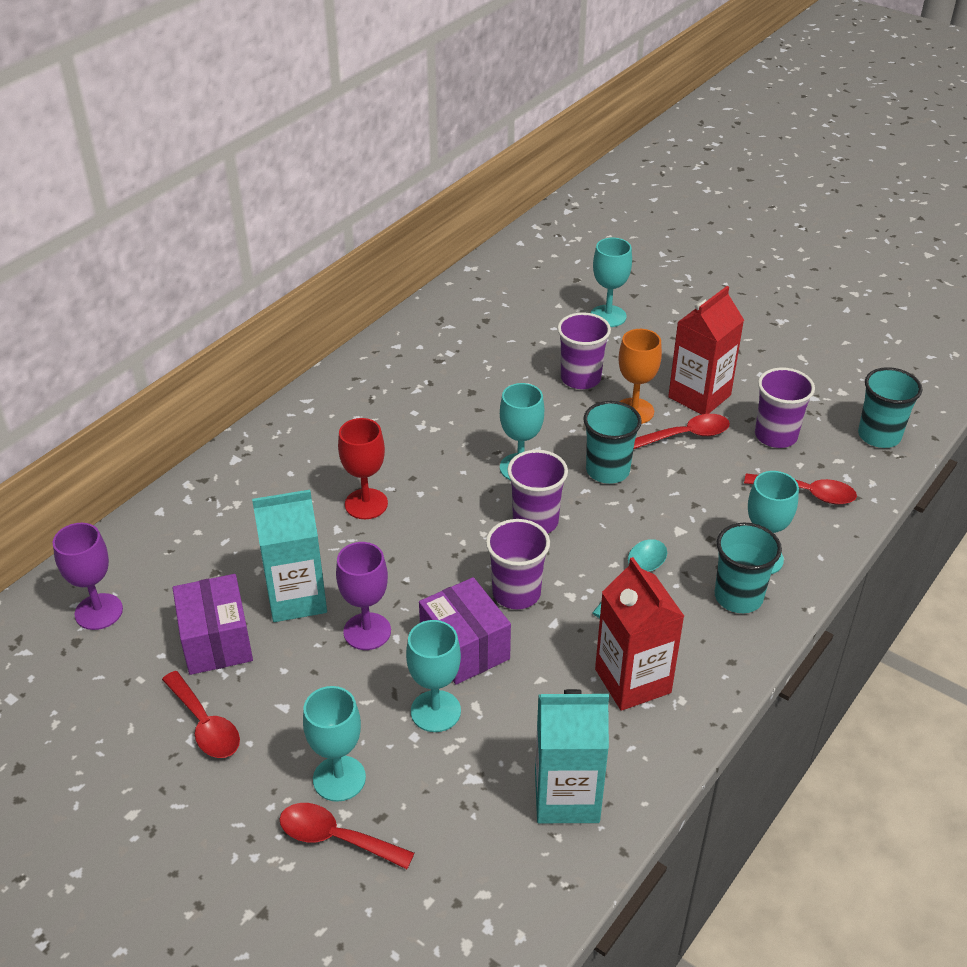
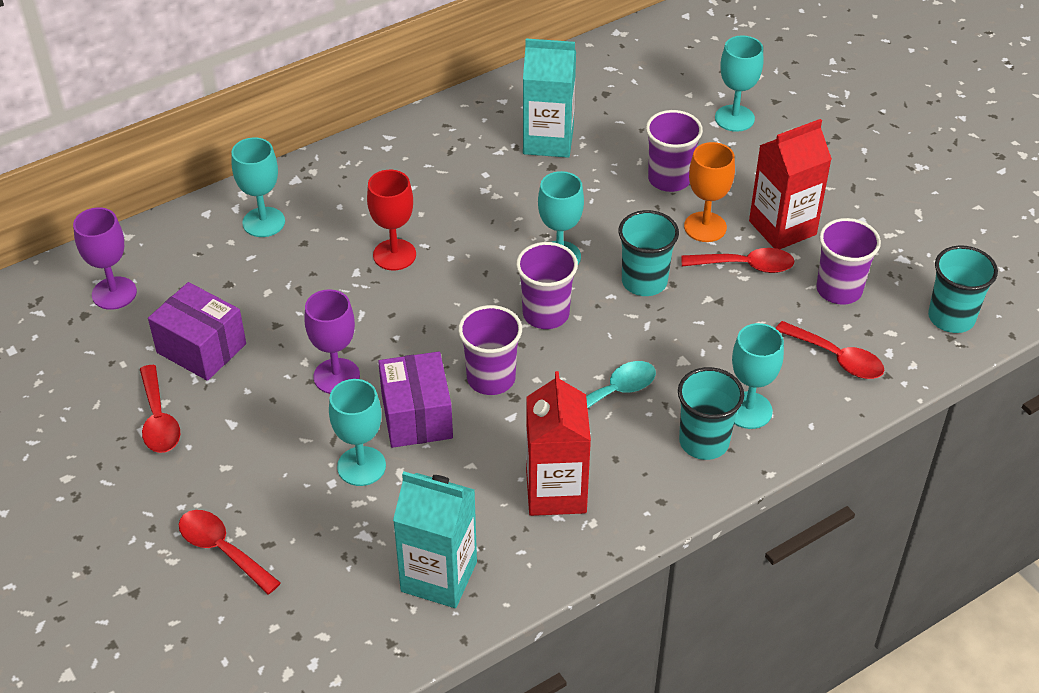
camera: 20 degrees right, 5 degrees up
(216, 641) = (201, 348): purple box -> purple box turned 60 degrees counterclockwise
(296, 598) = (289, 328): turquoise carton -> turquoise carton (548, 141)
(339, 778) = (249, 500): turquoise goblet -> turquoise goblet (263, 222)

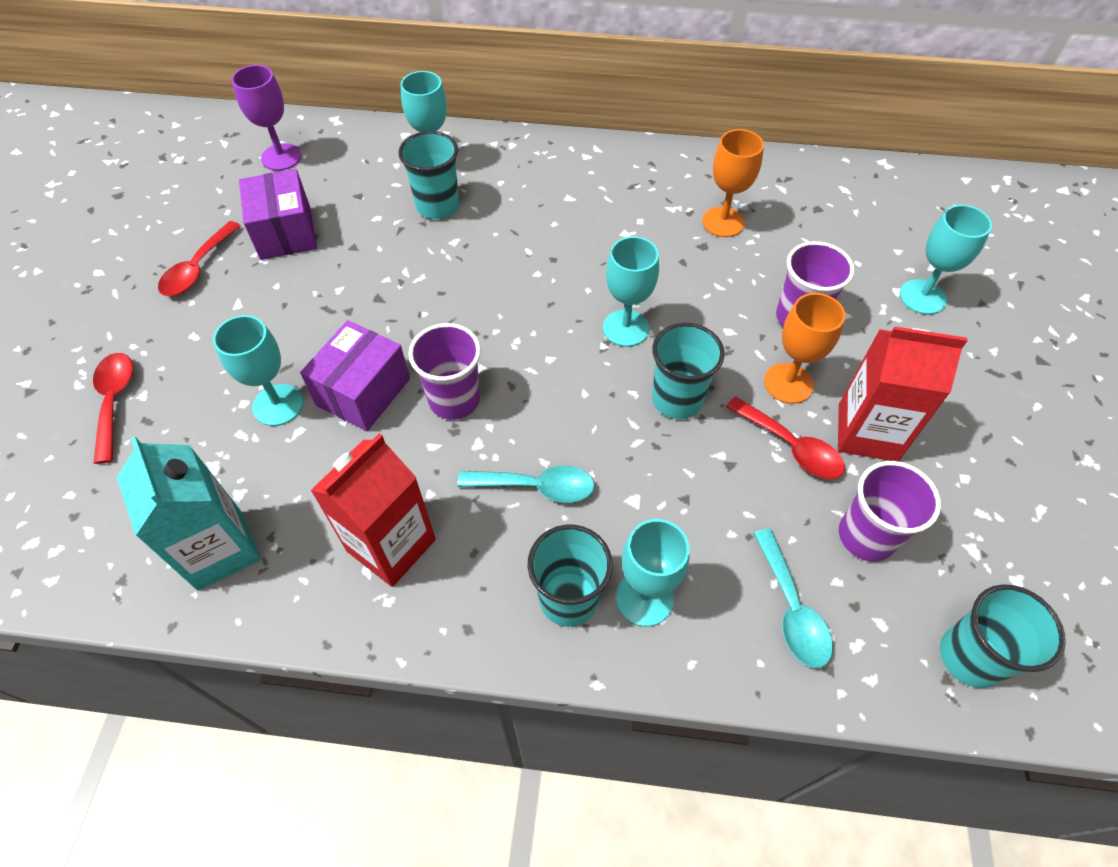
camera: 40 degrees right, 10 degrees up
(309, 253) = (437, 206): none -> turquoise cup
(336, 376) = (346, 316): purple goblet -> none
(394, 255) = (497, 245): red goblet -> none
(546, 314) = (560, 372): purple cup -> none
(548, 141) = (723, 222): turquoise carton -> orange goblet
(836, 358) = (791, 608): red spoon -> turquoise spoon

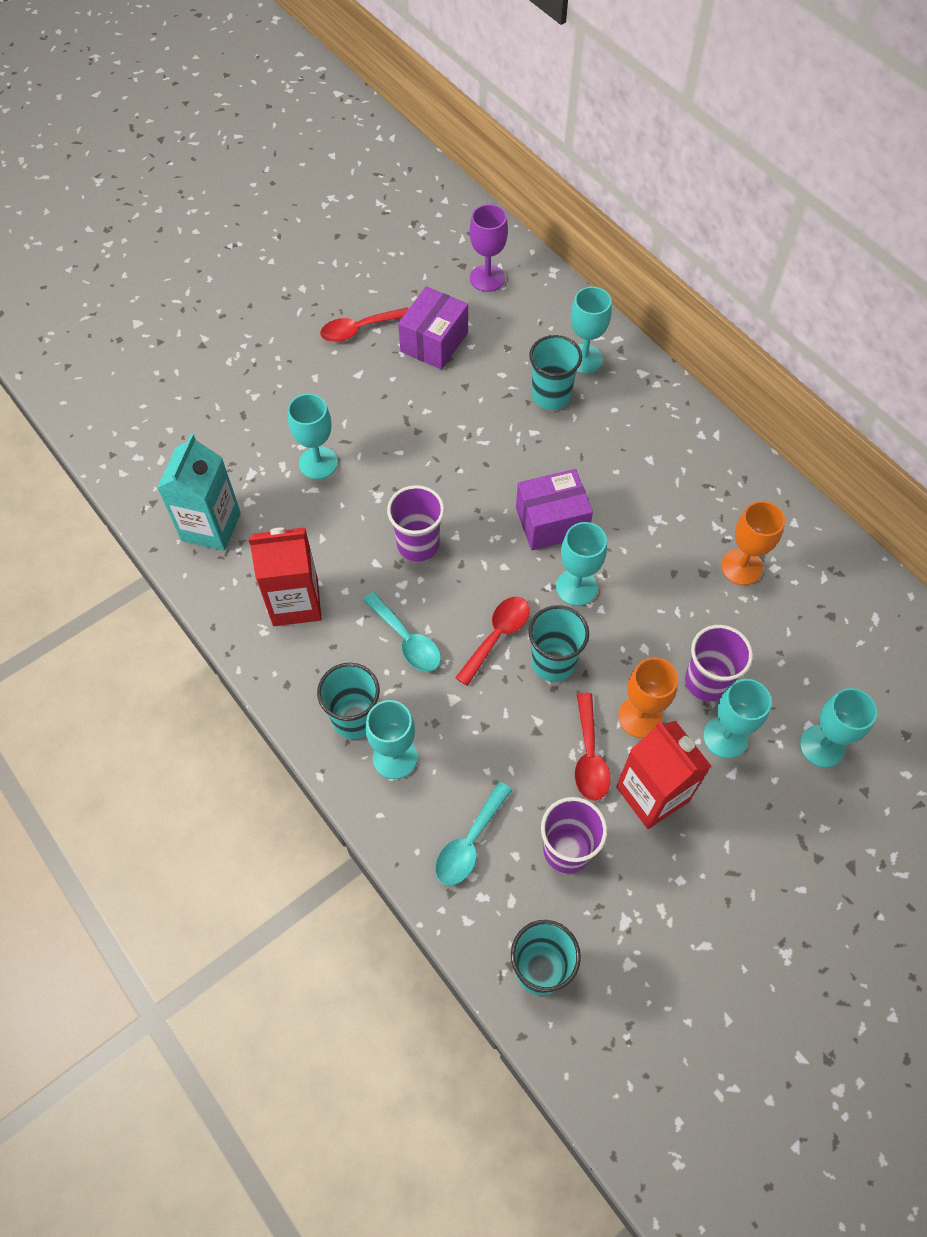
camera: 45 degrees right, 5 degrees up
(115, 402) = (237, 388): red spoon -> red spoon (497, 636)
(363, 392) = (372, 494): purple box -> purple box (551, 522)
(860, 345) = (725, 737): none -> turquoise goblet

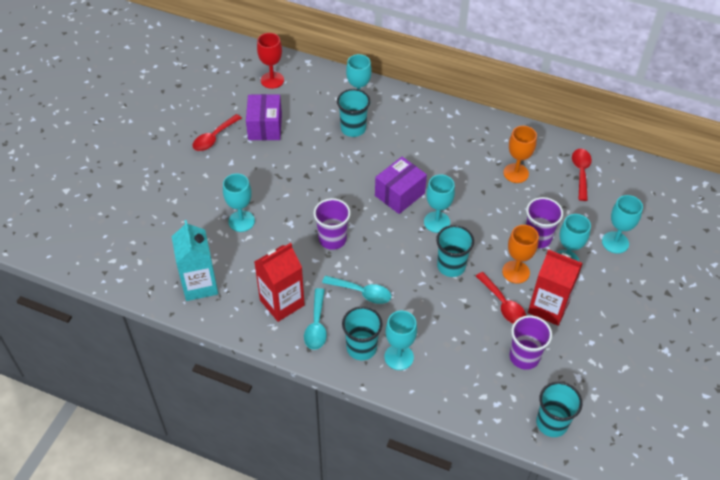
camera: 30 degrees left, 10 degrees down
(469, 842) = (470, 379): turquoise spoon -> turquoise spoon (316, 325)
(487, 278) = (272, 80): purple goblet -> red goblet
(497, 636) = (411, 267): red spoon -> red spoon (581, 172)

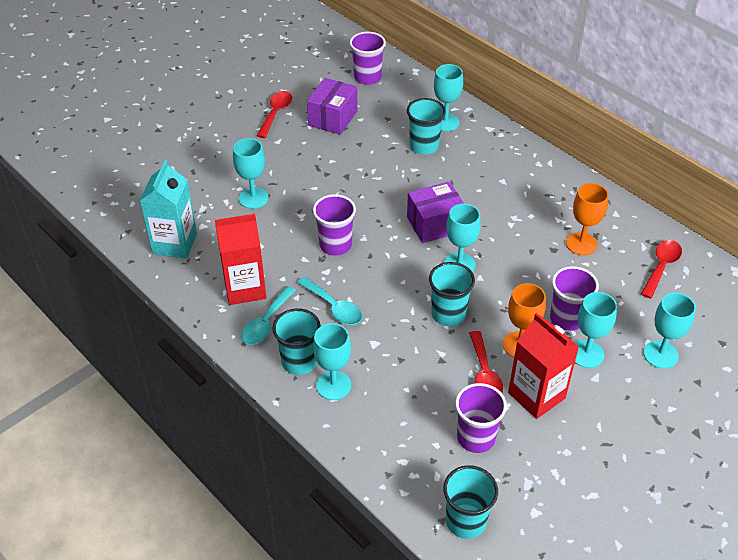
camera: 25 degrees right, 5 degrees down
(214, 137) = (276, 113): red spoon -> red spoon turned 135 degrees clockwise
(272, 80) = (367, 77): red goblet -> purple cup

